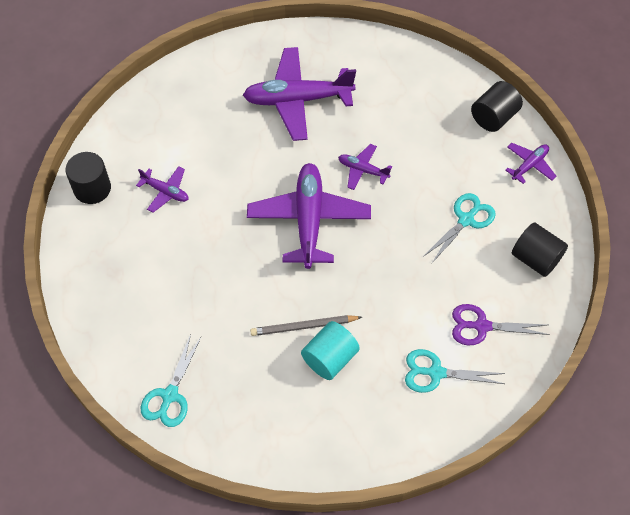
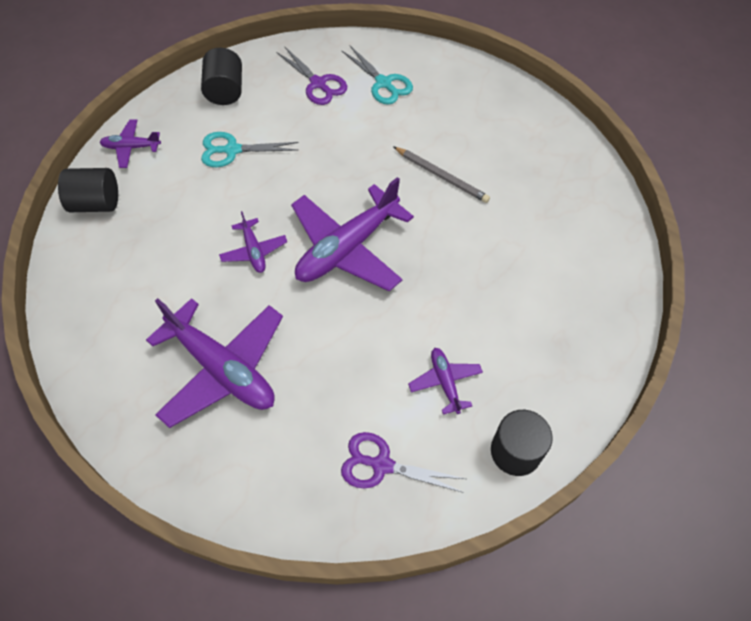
camera: 135 degrees left, 0 degrees up
(160, 126) = (381, 465): none -> purple scissors
(170, 395) = (592, 209): turquoise scissors -> none
(330, 358) = (445, 143): turquoise cylinder -> none

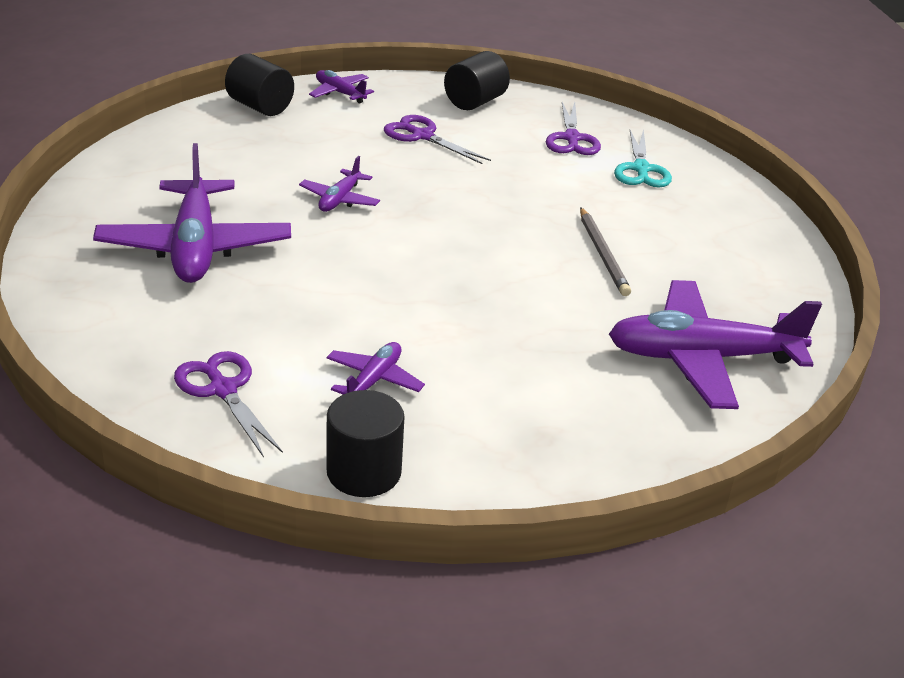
camera: 40 degrees right, 25 degrees down
(232, 150) = (422, 136): turquoise scissors -> purple scissors
(347, 248) = (427, 245): purple plane -> purple plane (702, 358)

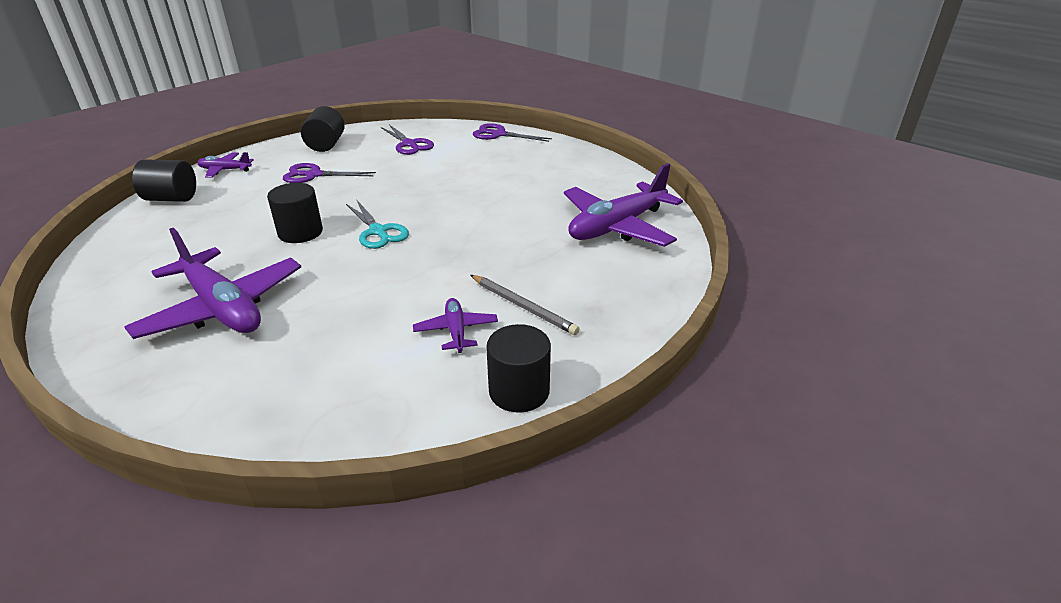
camera: 35 degrees left, 0 degrees up
(223, 389) = (357, 393): purple scissors -> purple scissors (499, 134)
(340, 199) = (300, 232): purple plane -> black cylinder
(603, 254) = (501, 197): grey pencil -> grey pencil (523, 306)
(641, 169) = (467, 146): turquoise scissors -> turquoise scissors (378, 231)

